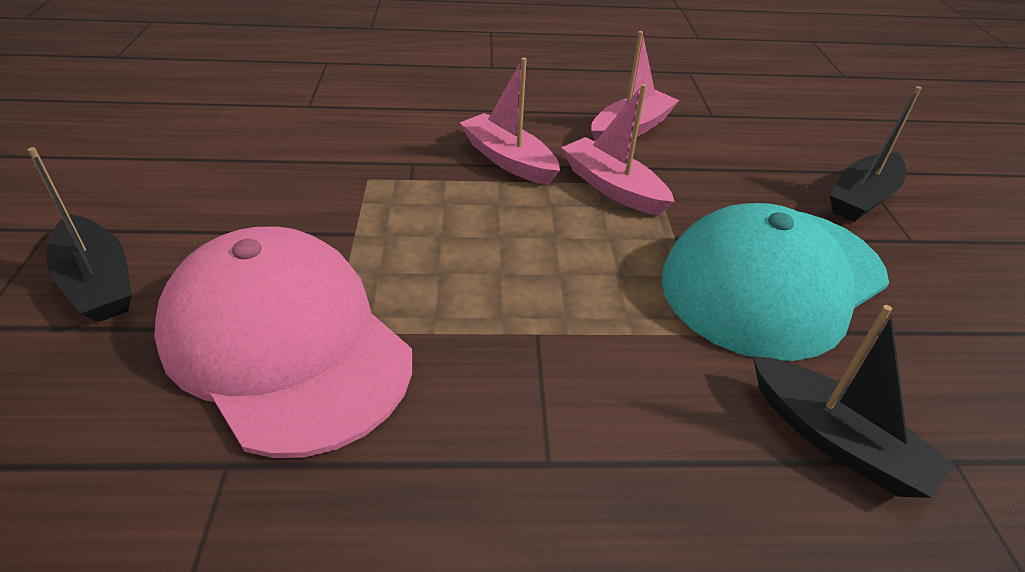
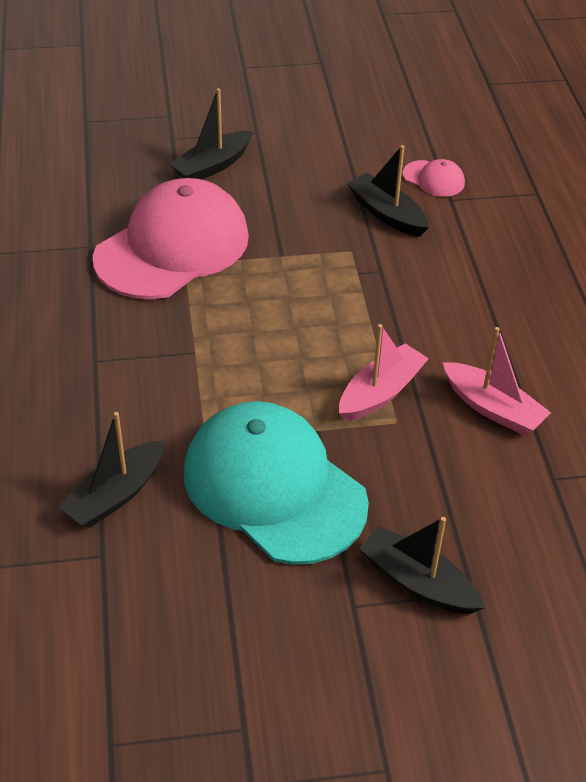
camera: 85 degrees right, 5 degrees up
(265, 110) = (433, 179): none -> pink cap
(311, 146) = (387, 214): none -> black boat
(508, 160) = (404, 325): pink boat -> none

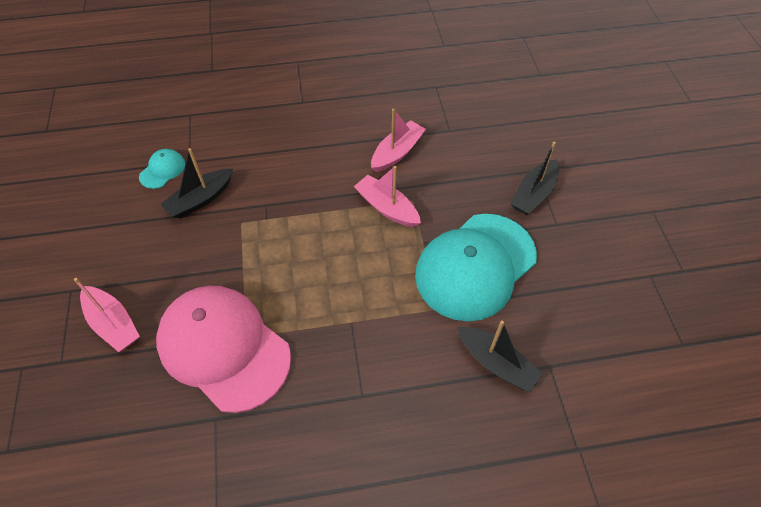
camera: 90 degrees left, 10 degrees up
(212, 166) = (113, 324): black boat -> pink boat
(433, 179) = (162, 170): pink cap -> turquoise cap

